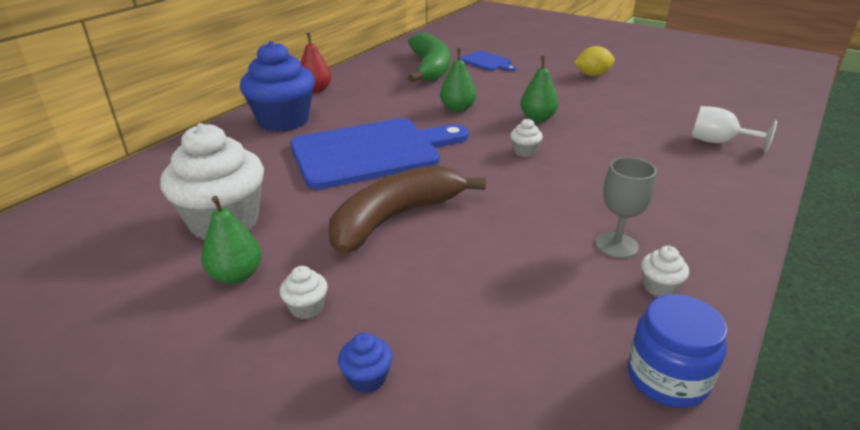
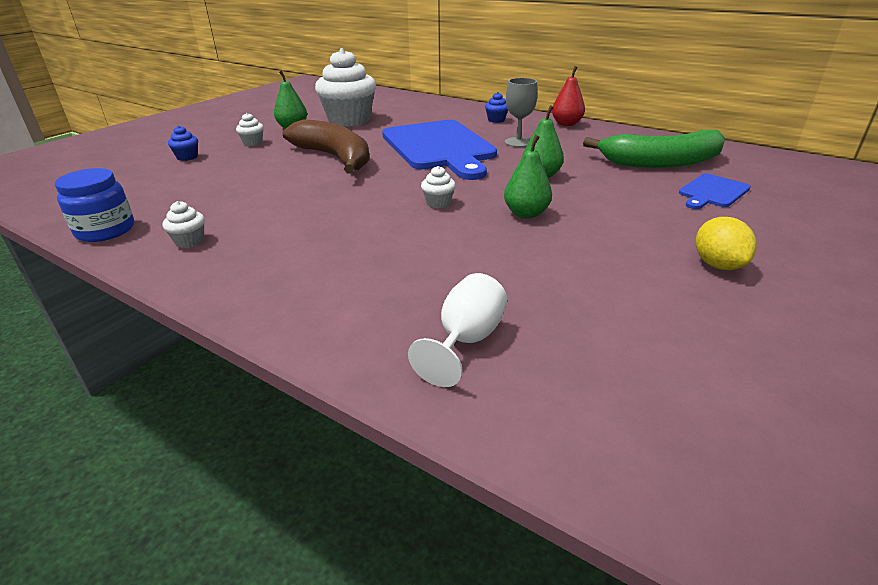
camera: 90 degrees right, 0 degrees up
(283, 121) = (496, 120): blue cupcake -> blue cupcake, size x0.40
(616, 245) = (255, 231): grey goblet -> grey goblet (518, 142)

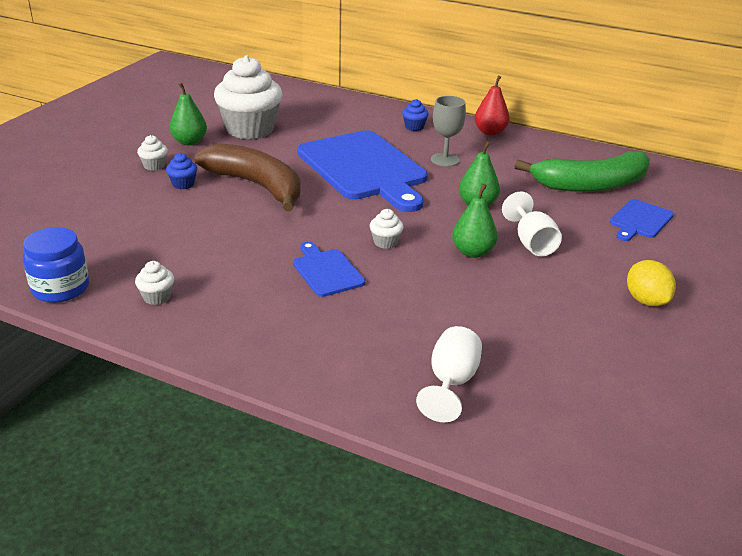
camera: 10 degrees left, 0 degrees up
(187, 157) = (90, 188): blue cupcake -> blue cupcake (183, 184)
(369, 225) = (326, 271): none -> blue cutting board
(591, 208) = (531, 243): none -> white goblet

